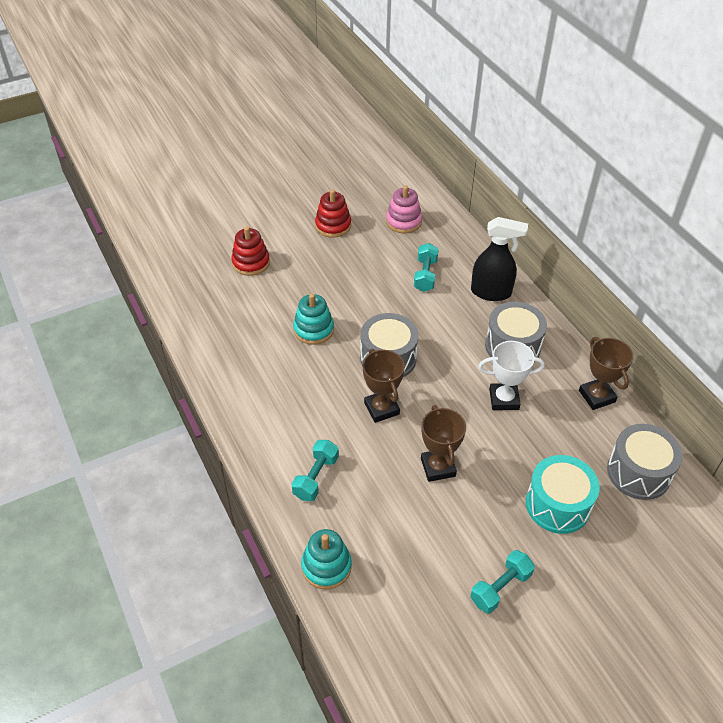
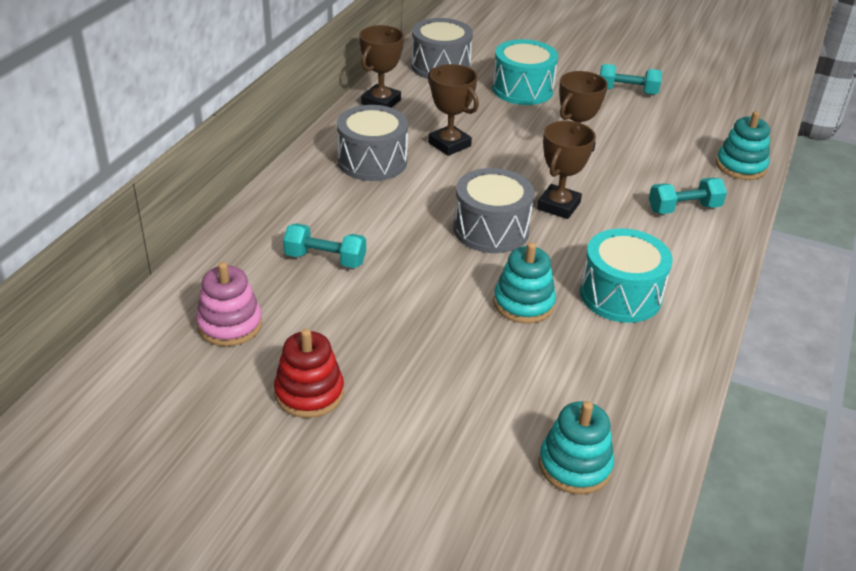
camera: 130 degrees left, 10 degrees down
(205, 279) = (575, 465): none -> turquoise stacking toy
(251, 263) = (484, 435): red stacking toy -> none
(277, 375) = (620, 295): none -> turquoise drum
(425, 275) = (325, 259): turquoise dumbbell -> turquoise dumbbell turned 45 degrees clockwise
(491, 292) = (302, 201): black spray bottle -> none
(504, 399) = (449, 144): white trophy -> brown trophy

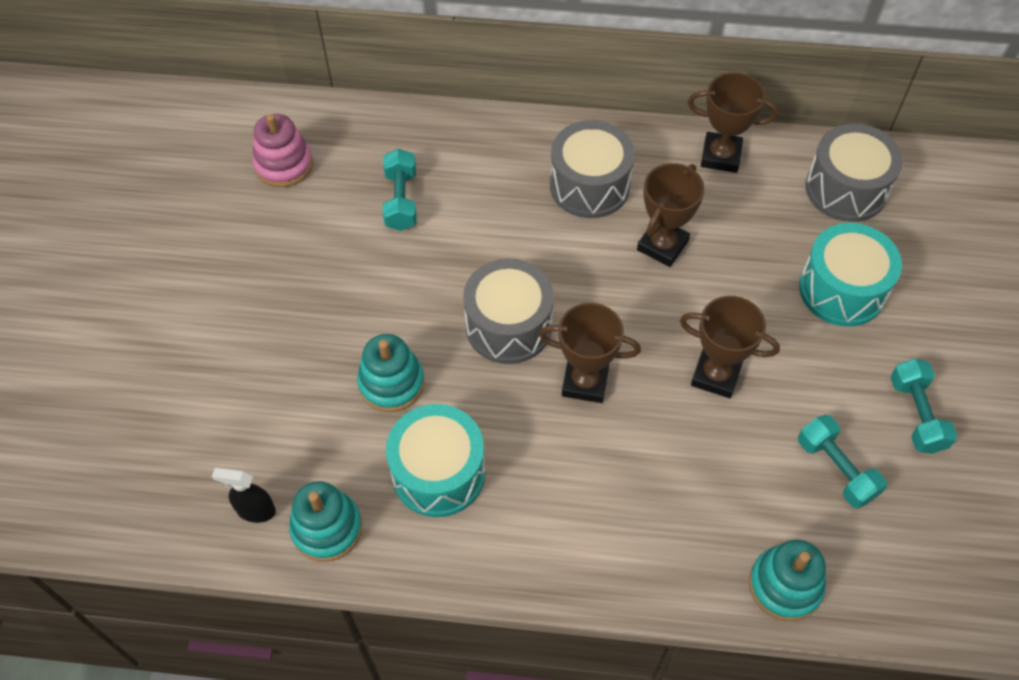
camera: 75 degrees right, 20 degrees up
(309, 393) = (215, 248): red stacking toy -> none
(575, 465) = (175, 470): turquoise stacking toy -> turquoise stacking toy (327, 528)
(633, 413) = (255, 510): none -> black spray bottle
(684, 208) = (642, 521): turquoise dumbbell -> turquoise dumbbell (836, 469)

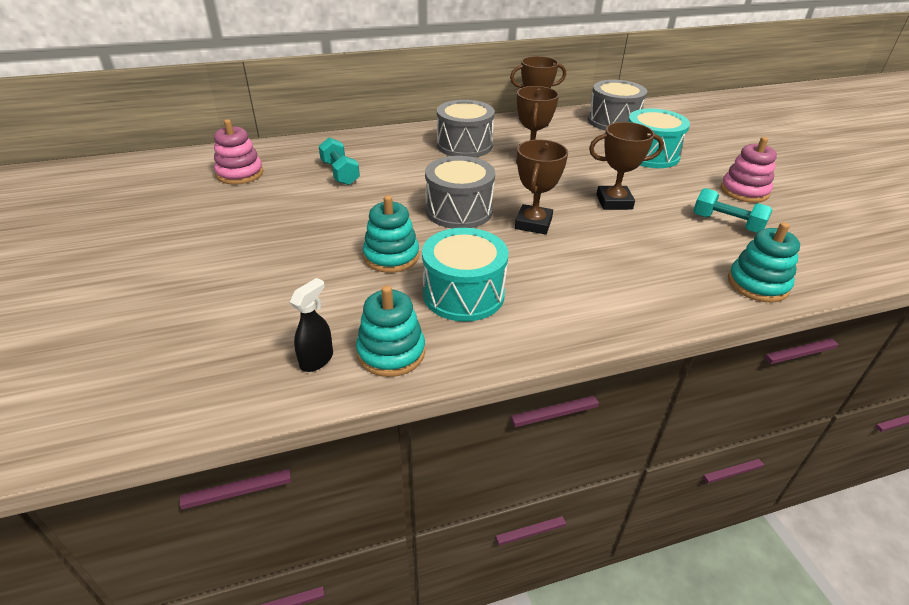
camera: 25 degrees left, 20 degrees down
(255, 510) = (317, 360): black spray bottle -> black spray bottle turned 135 degrees clockwise
(585, 382) = (533, 223): brown trophy -> brown trophy turned 60 degrees counterclockwise
(916, 414) = (744, 191): turquoise dumbbell -> pink stacking toy

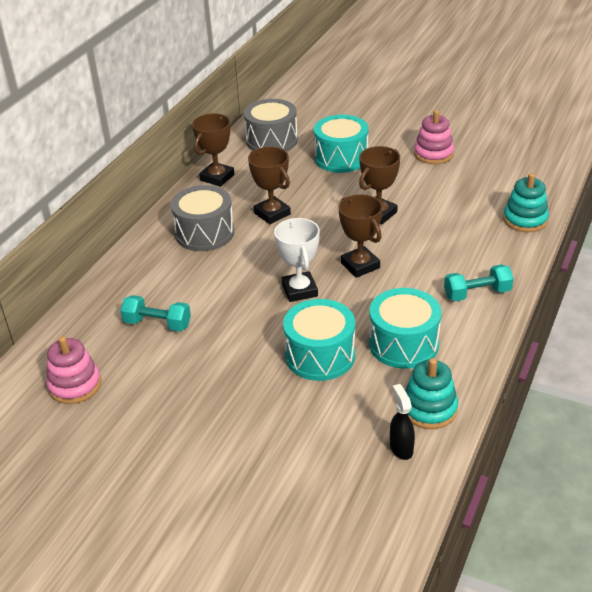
camera: 45 degrees left, 0 degrees up
(391, 256) = (320, 355): turquoise stacking toy -> turquoise drum
(459, 210) = (299, 290): grey drum -> white trophy
(727, 223) = (458, 187): turquoise dumbbell -> turquoise dumbbell (477, 293)

